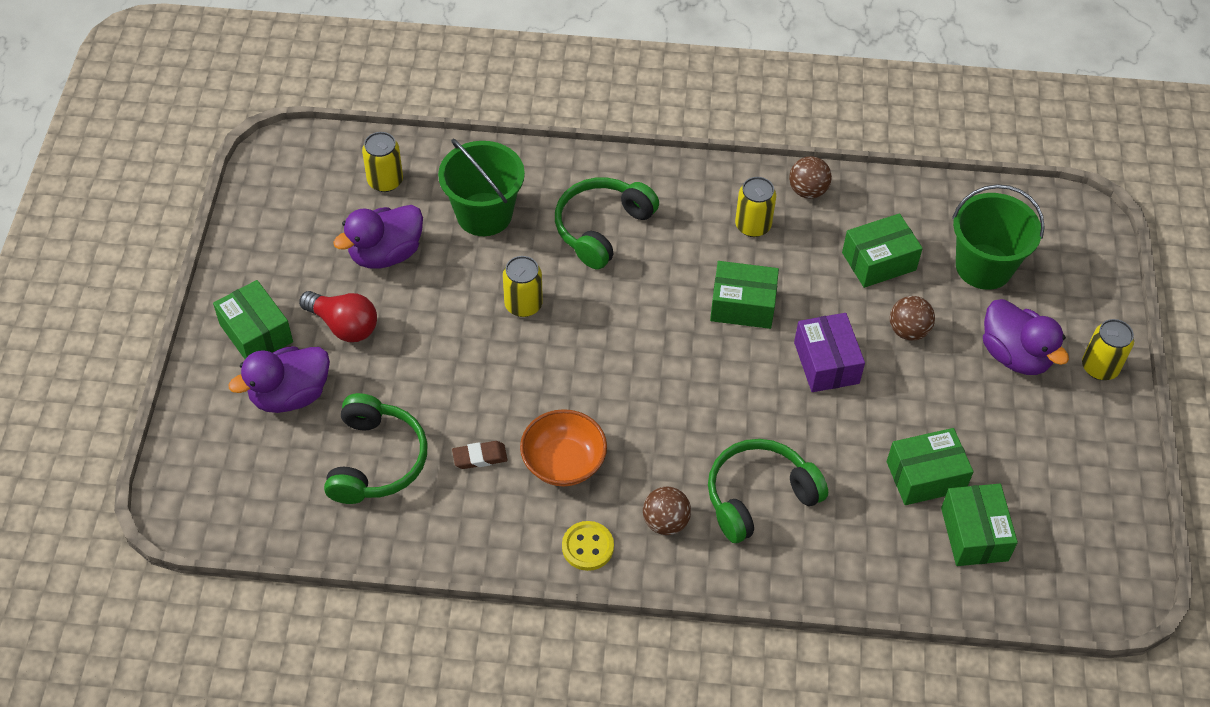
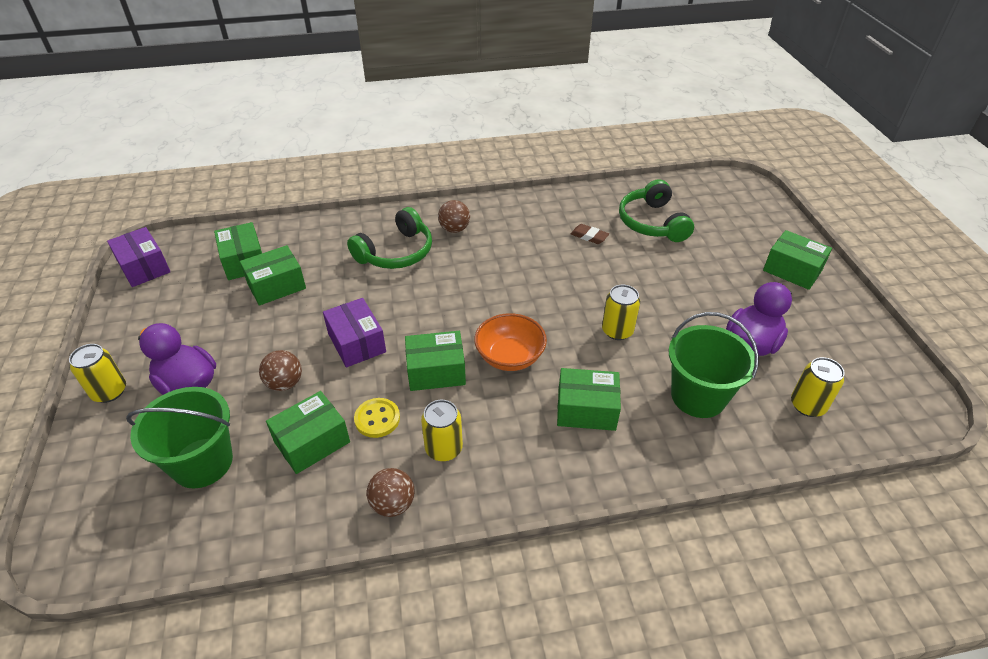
camera: 165 degrees right, 10 degrees down
(290, 395) = (735, 242): purple duck -> none
(344, 325) = (738, 287): red light bulb -> none
(480, 457) = (589, 236): brown eraser -> brown eraser turned 60 degrees clockwise
(563, 462) = (533, 244): orange bowl -> orange bowl (510, 357)
(587, 547) = (498, 210): yellow button -> yellow button (377, 419)
(602, 228) = (586, 409): green headphones -> green box
(1115, 559) = (144, 267): none -> purple box

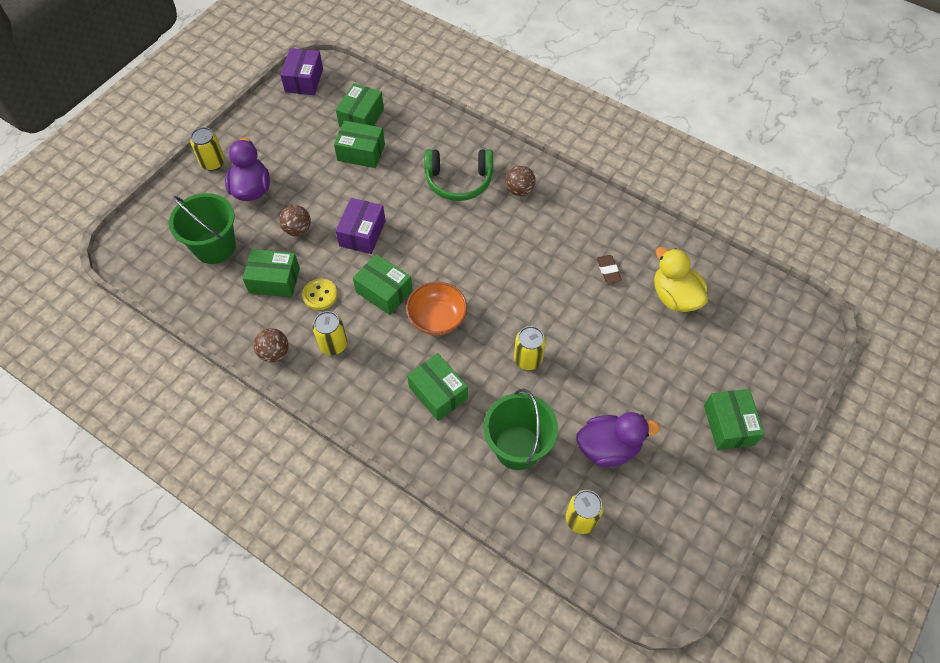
camera: 45 degrees right, 15 degrees up
(652, 222) = (674, 297): green headphones -> yellow duck

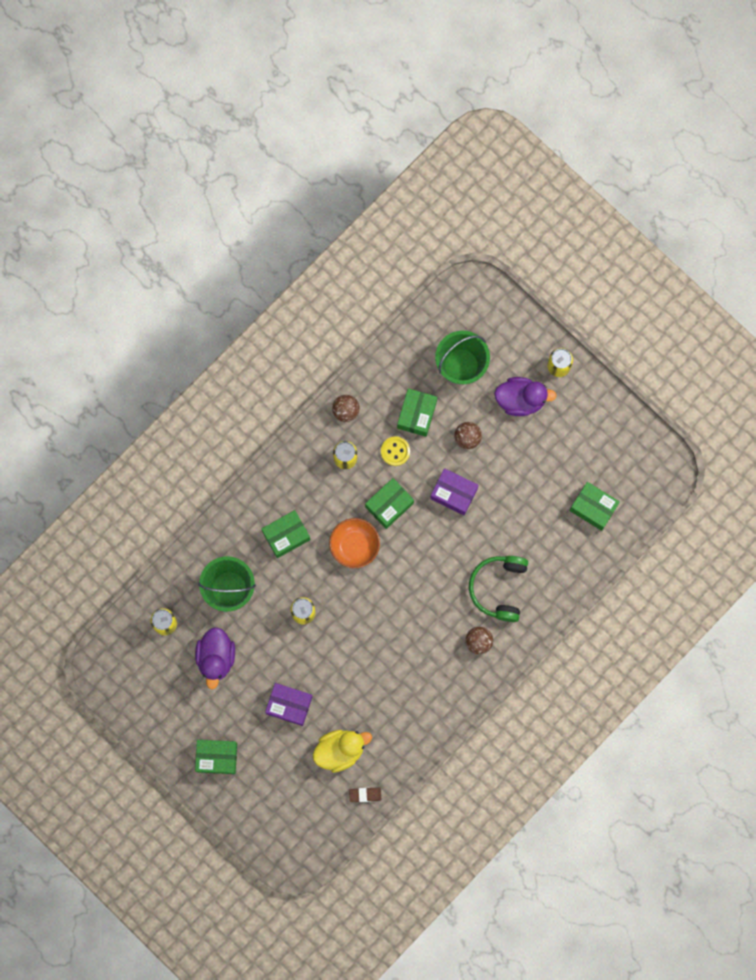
camera: 100 degrees right, 20 degrees up
(304, 80) = (653, 457): purple box -> purple box (289, 705)
(361, 152) = (548, 502): green box -> none
(608, 270) = (376, 700): brown eraser -> brown eraser (365, 795)

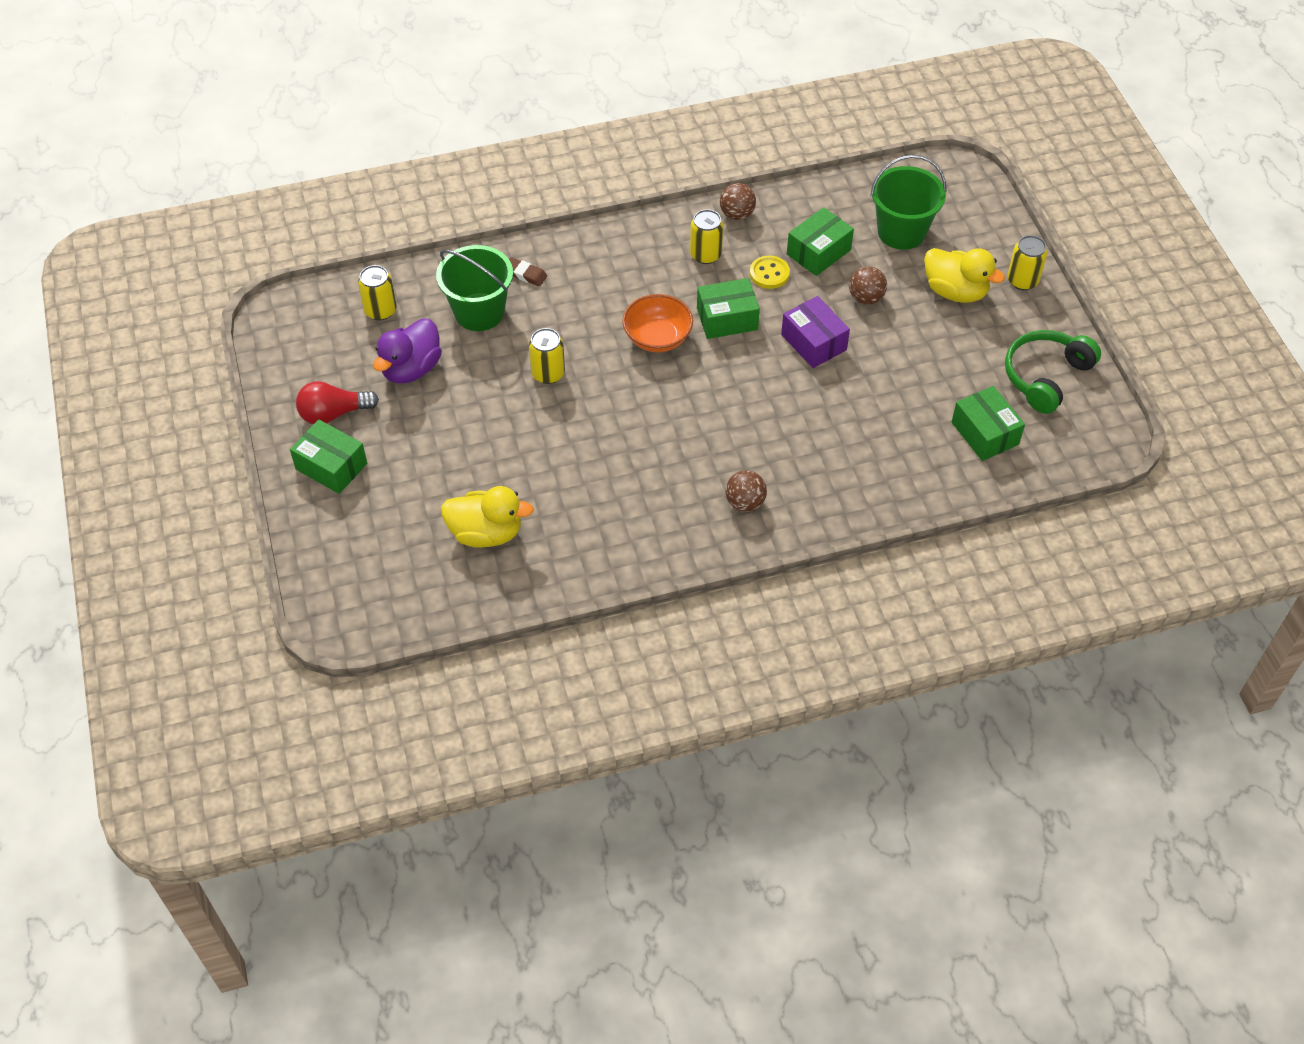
camera: 30 degrees right, 25 degrees down
(191, 719) = (333, 414): none -> red light bulb
(286, 536) = (583, 293): green box -> none
(289, 705) = (460, 455): purple box -> none
(365, 795) = (481, 597): brown eraser -> brown eraser (525, 274)
(499, 588) = (809, 460): green headphones -> green headphones (1046, 376)
(521, 400) = (955, 291): purple duck -> yellow duck

